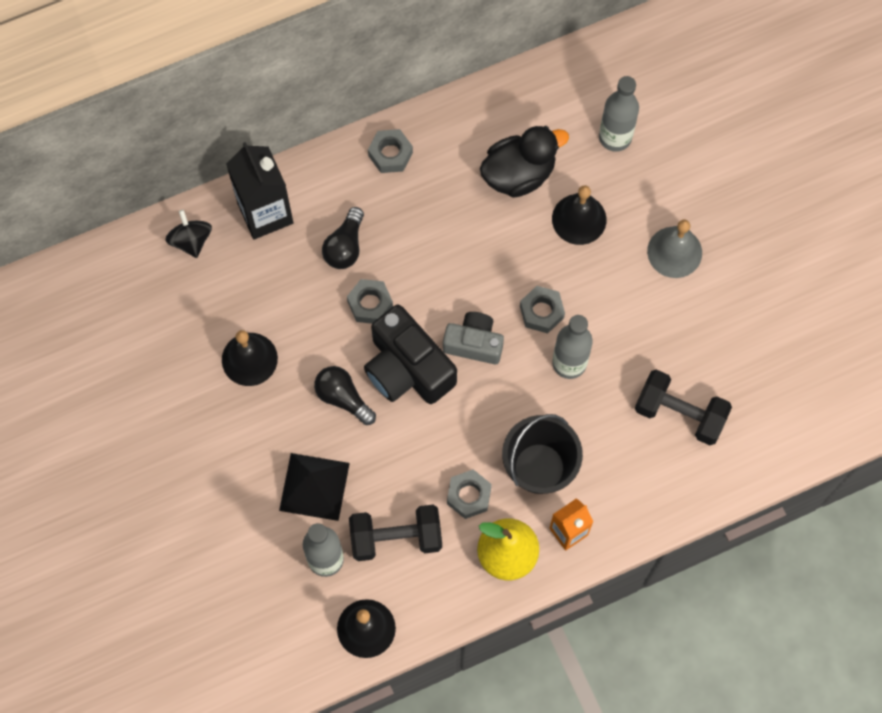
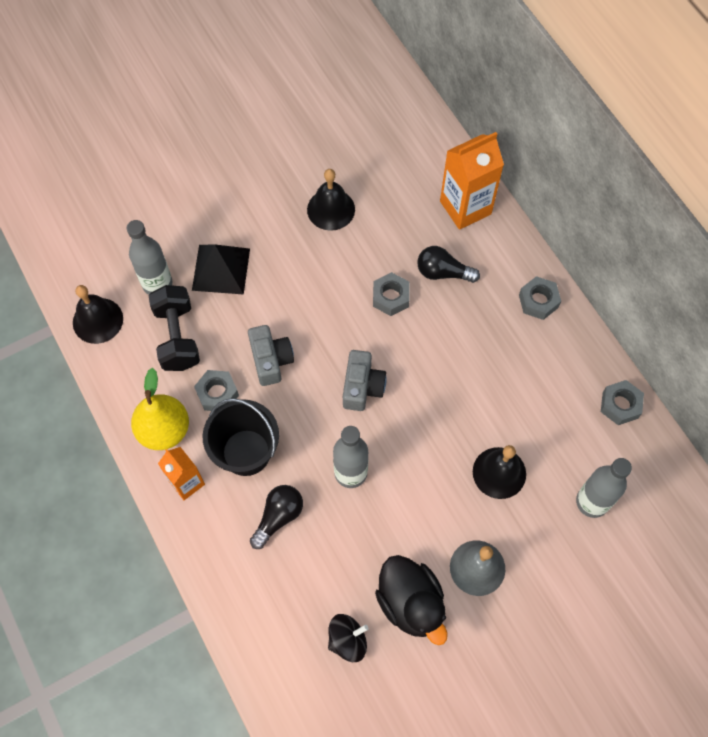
camera: 85 degrees right, 5 degrees down
(191, 240) = (432, 155): black spinning top -> black spinning top (347, 640)
(265, 213) = (465, 207): black carton -> orange carton
(343, 398) = (301, 284): black light bulb -> black light bulb (278, 517)
(407, 368) = (333, 333): black camera -> none
(434, 437) = (271, 360): none -> grey camera
(519, 174) = (537, 414): black duck -> black duck (411, 603)
(541, 312) = (399, 444): grey nut -> grey nut (620, 405)
(680, 414) = (308, 581): black dumbbell -> none

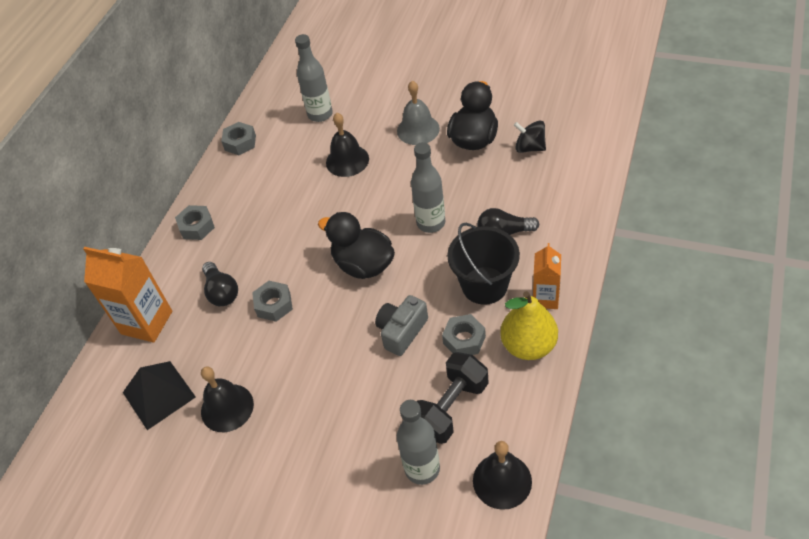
camera: 125 degrees left, 15 degrees down
(221, 269) = (360, 434): black pyramid -> black pyramid (159, 394)
(362, 387) = (363, 265): grey camera -> black duck

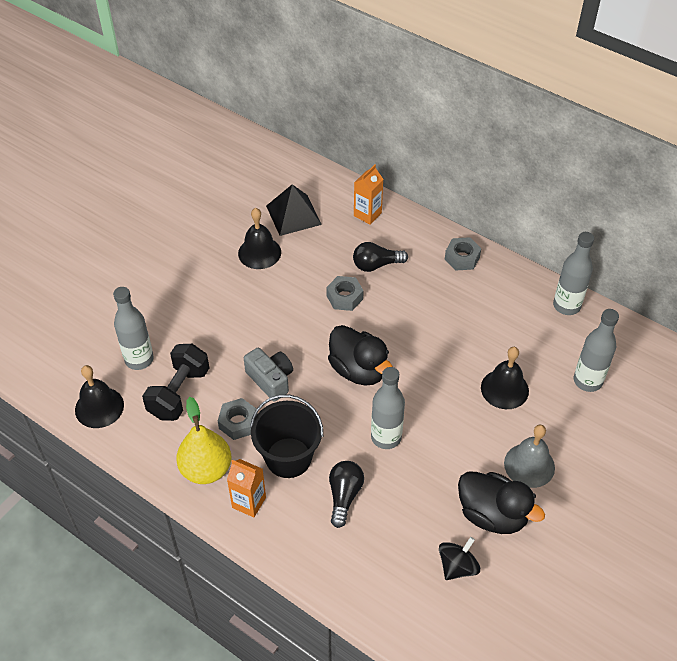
camera: 100 degrees right, 0 degrees up
(147, 322) = (367, 214): orange carton -> orange carton, size x0.61
(240, 143) = (566, 306): grey nut -> grey bottle
(363, 265) = (358, 370): black duck -> black duck turned 90 degrees clockwise
(451, 408) = (179, 393): black dumbbell -> black dumbbell turned 60 degrees clockwise

